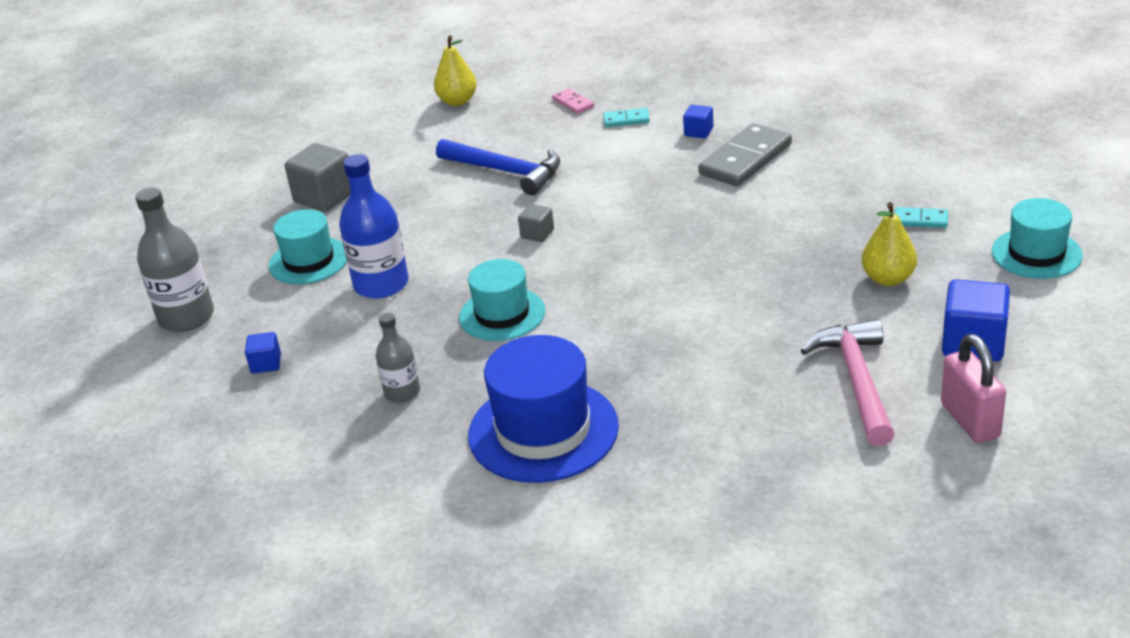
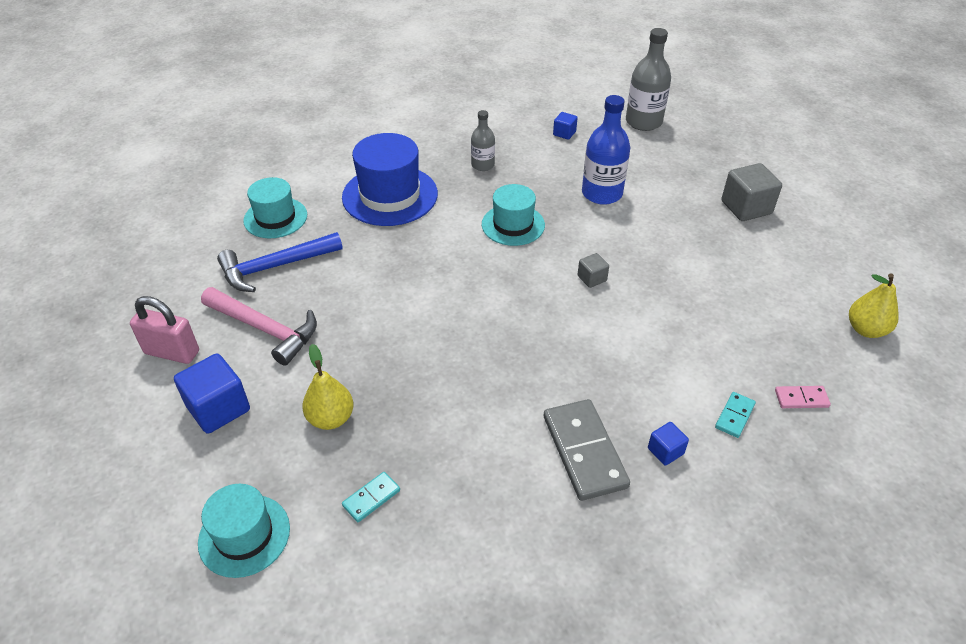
camera: 120 degrees right, 10 degrees up
(309, 261) = (662, 177): turquoise hat -> turquoise hat (275, 218)
(506, 172) = (702, 302): blue hammer -> blue hammer (275, 267)

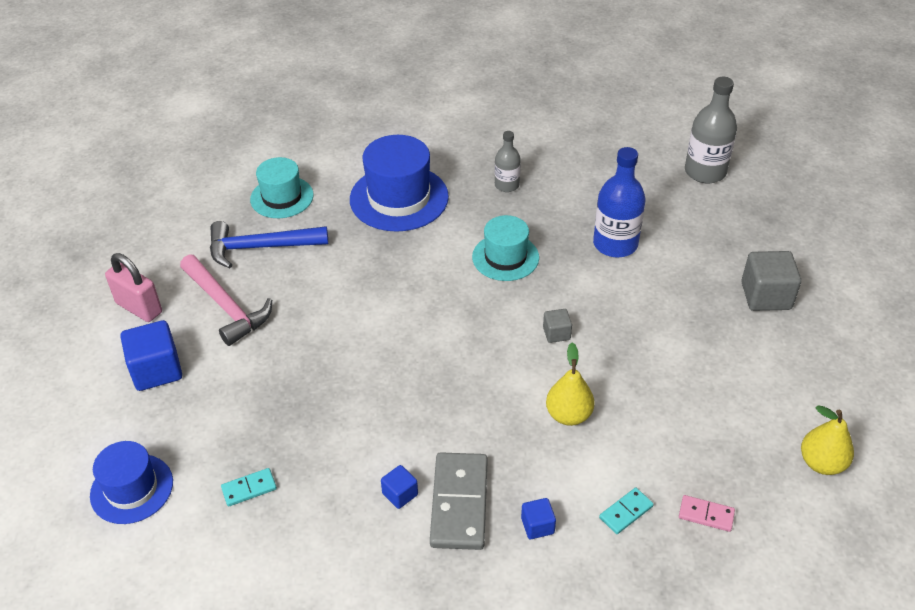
camera: 20 degrees right, 0 degrees up
(244, 535) = (132, 488): turquoise hat -> blue hat
(331, 418) = (246, 406): yellow pear -> yellow pear (568, 415)
(564, 133) = (610, 167): blue cube -> blue cube (400, 494)

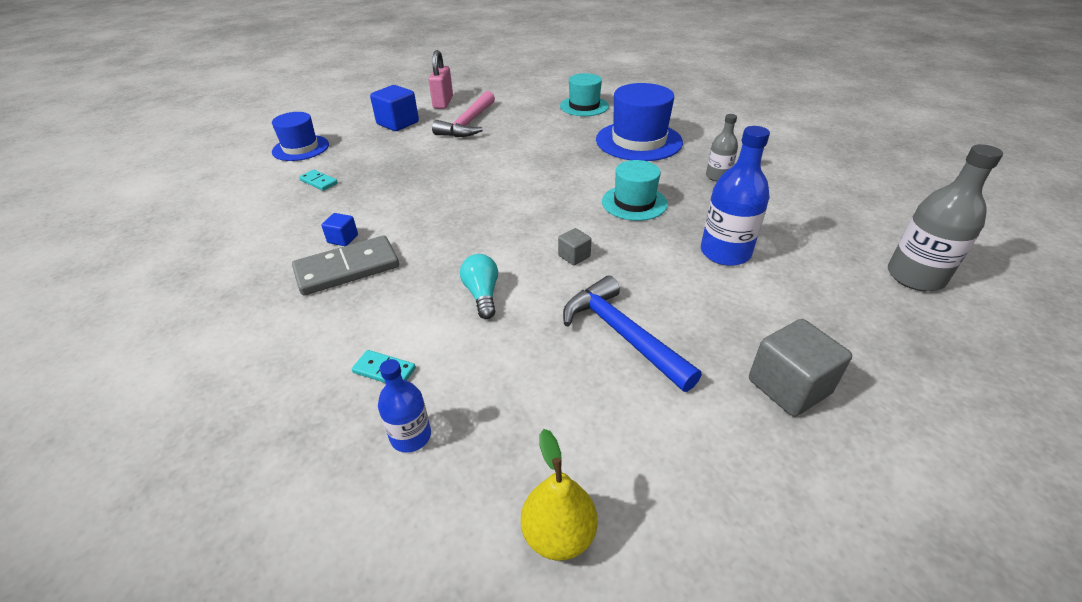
camera: 60 degrees right, 5 degrees down
(260, 247) = (531, 115): blue hammer -> blue hammer (622, 334)
(537, 526) = (342, 318): blue cube -> none
(568, 415) = (482, 294): yellow pear -> turquoise light bulb
(706, 515) = (411, 436): pink domino -> blue bottle

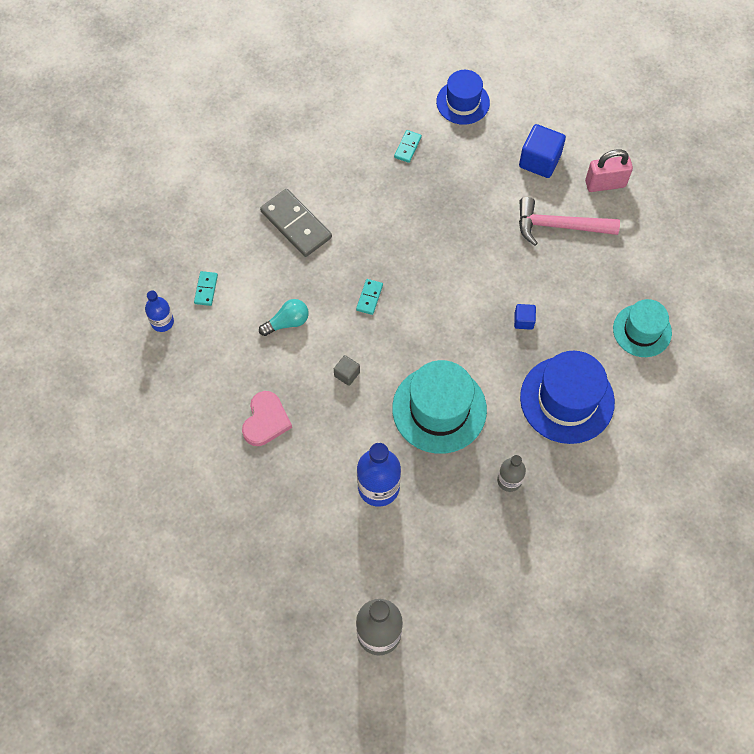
camera: 75 degrees right, 25 degrees up
(343, 239) = (331, 205): blue cube -> blue cube (523, 321)
(482, 228) = (369, 297): none -> turquoise domino
(558, 534) = (119, 409): yellow pear -> none
(622, 334) = (266, 421): blue hammer -> pink heart
(634, 203) = (439, 409): turquoise hat -> turquoise hat, size x1.57
(789, 386) = (238, 525): grey cube -> none

